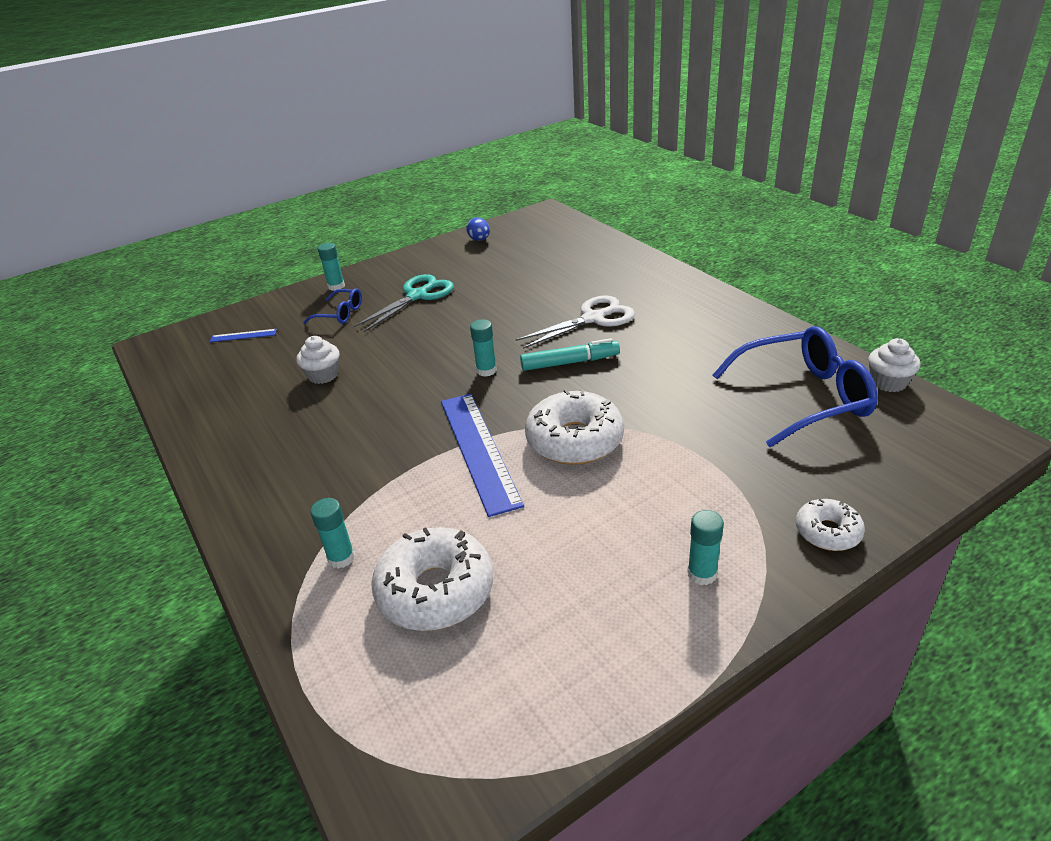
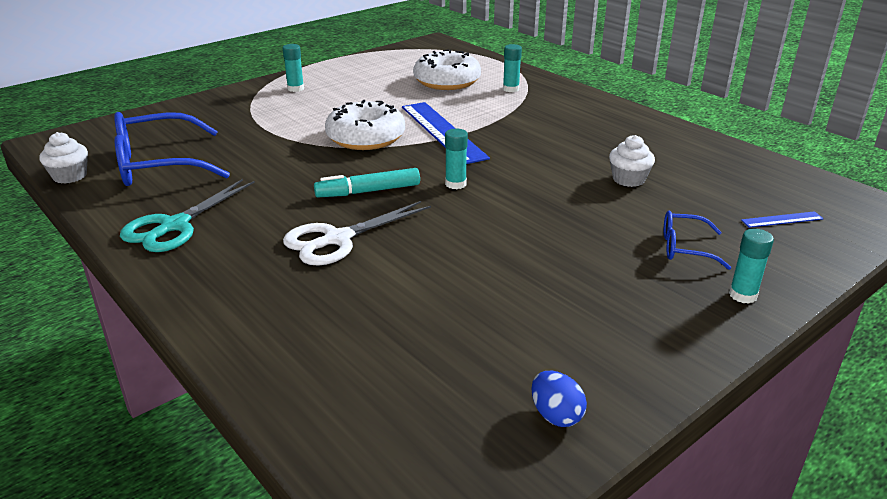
camera: 170 degrees right, 5 degrees down
(417, 296) = (594, 276): turquoise scissors -> turquoise scissors (174, 226)
(827, 532) = (211, 102): white donut -> none

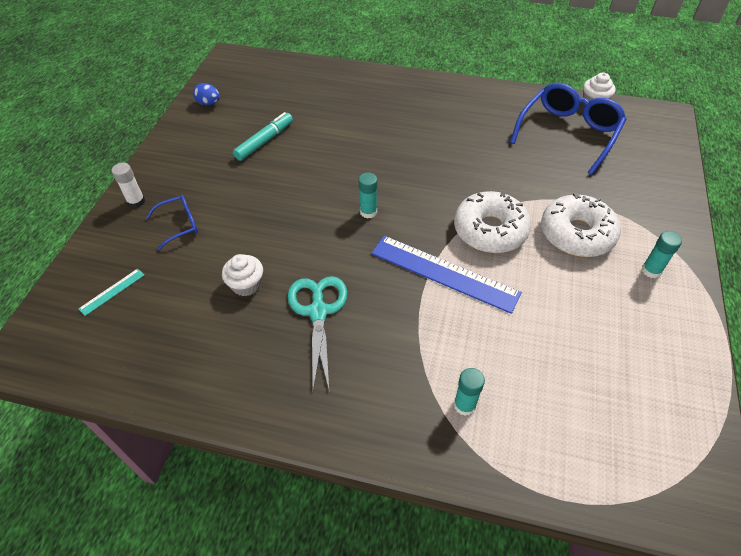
camera: 145 degrees right, 20 degrees up
(174, 226) = (478, 104): turquoise scissors -> turquoise scissors (318, 312)
(337, 239) = (386, 135): white scissors -> none
(368, 191) = (415, 176): turquoise marker -> turquoise marker (264, 141)
(447, 81) = (546, 380): white donut -> white donut (576, 234)
(742, 295) = (136, 202): turquoise glue stick -> white glue stick
(782, 219) = (112, 291): blue ruler -> turquoise ruler

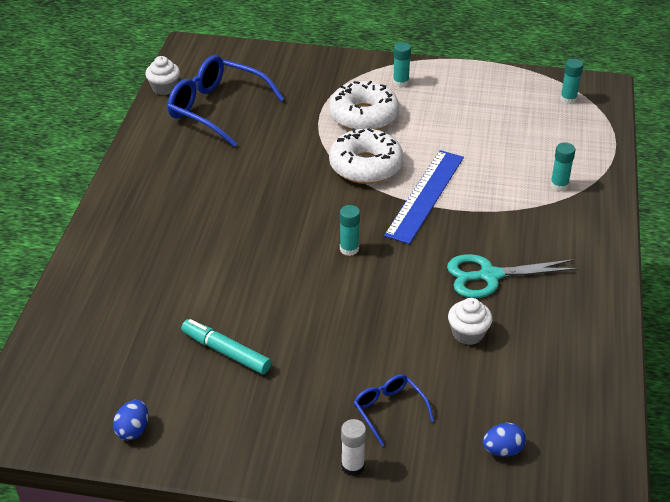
camera: 95 degrees left, 10 degrees down
(112, 291) = (502, 450): turquoise ruler -> blue egg
(662, 456) = (568, 99): none -> turquoise glue stick

